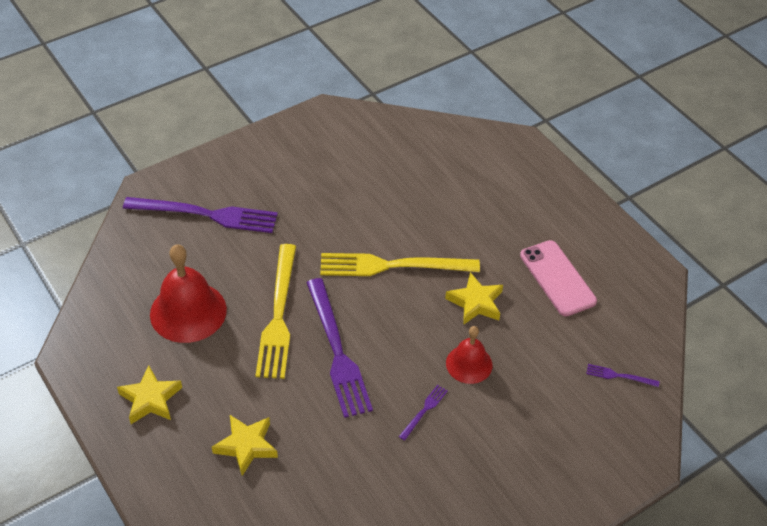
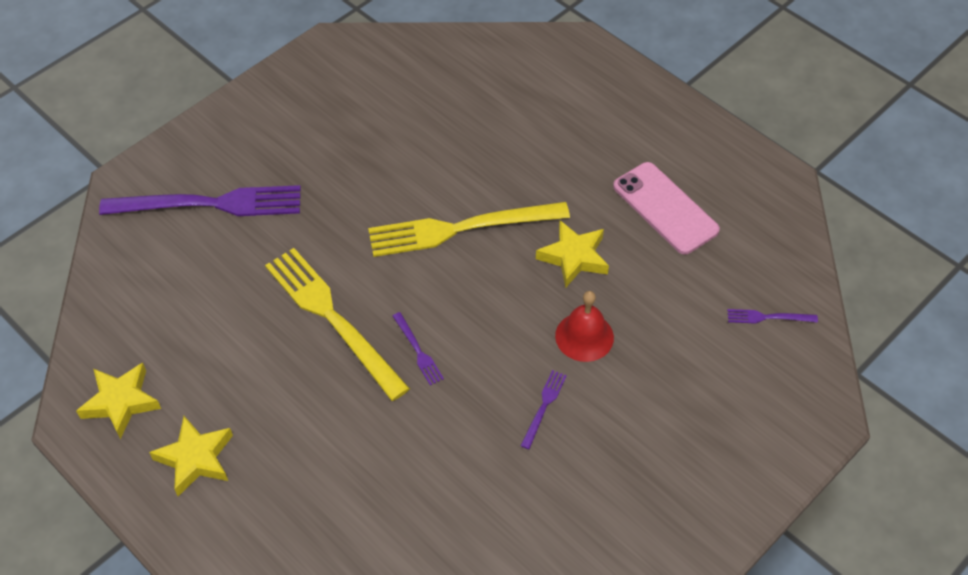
camera: 10 degrees left, 5 degrees up
(188, 311) = (217, 335): red bell -> none
(246, 446) = (333, 495): yellow star -> yellow star (121, 402)
(278, 315) = (333, 318): yellow fork -> yellow fork turned 150 degrees clockwise
(337, 351) = (418, 351): purple fork -> purple fork, size x0.42

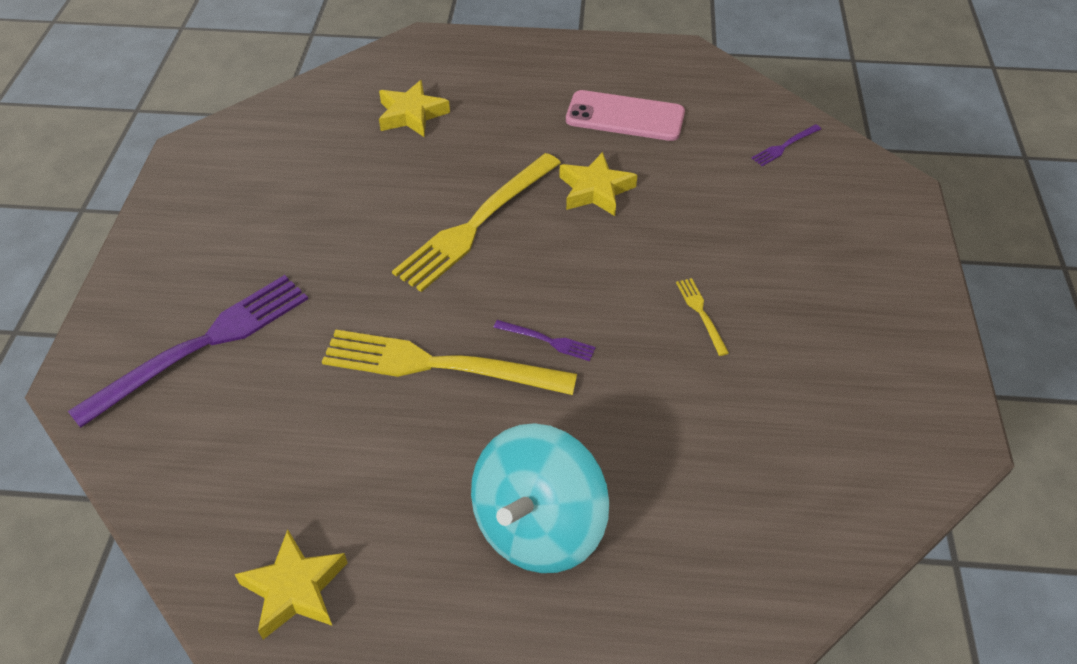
camera: 40 degrees left, 5 degrees down
(195, 459) = (436, 583): yellow star -> yellow star (411, 115)
(284, 471) = (538, 527): none -> turquoise spinning top
(544, 406) = (701, 313): purple fork -> yellow fork
(584, 336) = (671, 241): red bell -> none

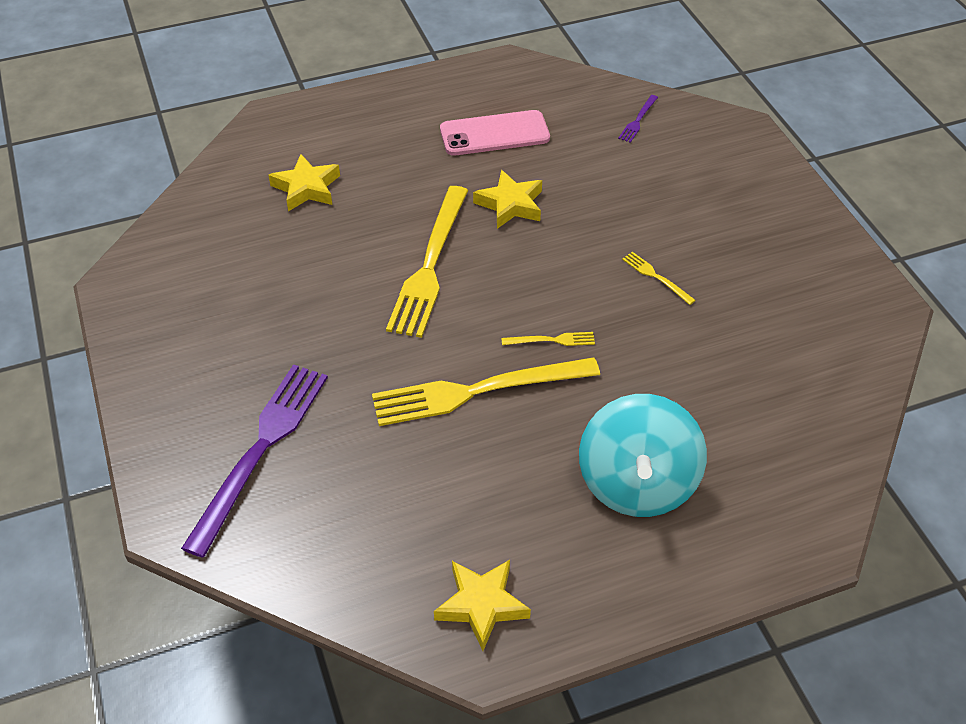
camera: 25 degrees left, 0 degrees up
(547, 341) = (551, 340): purple fork -> yellow fork

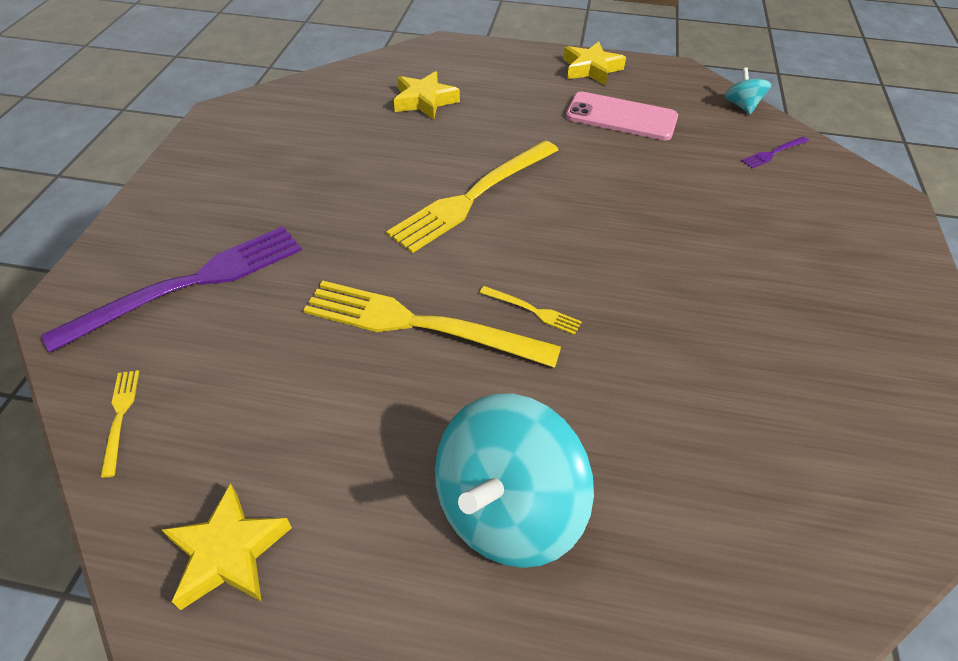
camera: 30 degrees right, 0 degrees up
(510, 204) = (590, 176): yellow star -> yellow star (591, 69)
(585, 81) = (741, 106): none -> turquoise spinning top
(656, 277) = (691, 298): yellow fork -> yellow fork (120, 417)

